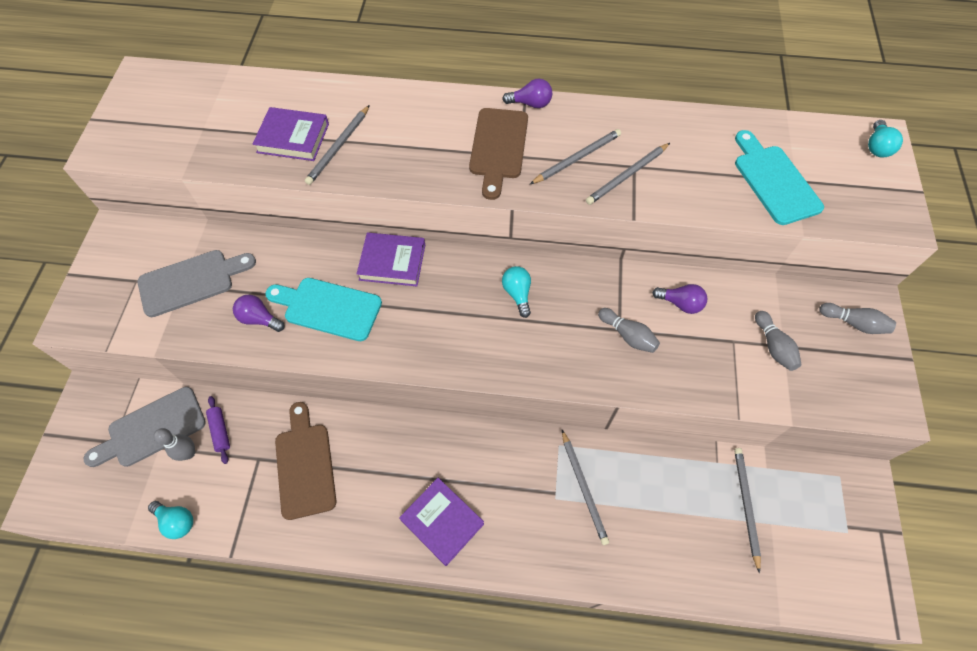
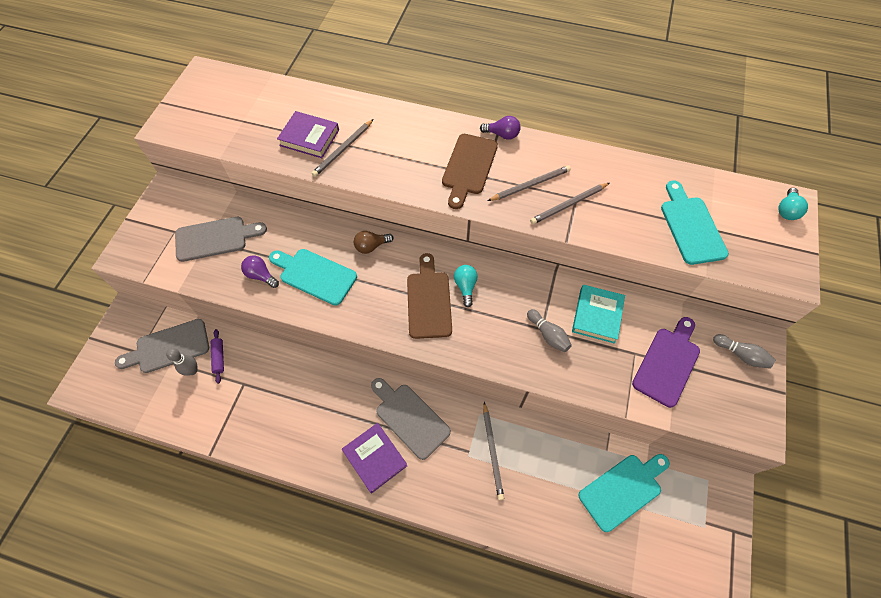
camera: 10 degrees right, 0 degrees up
(177, 521) = (174, 421): turquoise light bulb -> none
(305, 465) = (278, 395): brown cutting board -> brown cutting board (429, 301)
(392, 262) = (371, 246): purple book -> brown light bulb
(475, 464) = (410, 418): none -> grey cutting board
(680, 303) = (597, 315): purple light bulb -> turquoise book
(745, 505) = (623, 489): grey pencil -> turquoise cutting board
(773, 346) = (667, 363): grey bowling pin -> purple cutting board

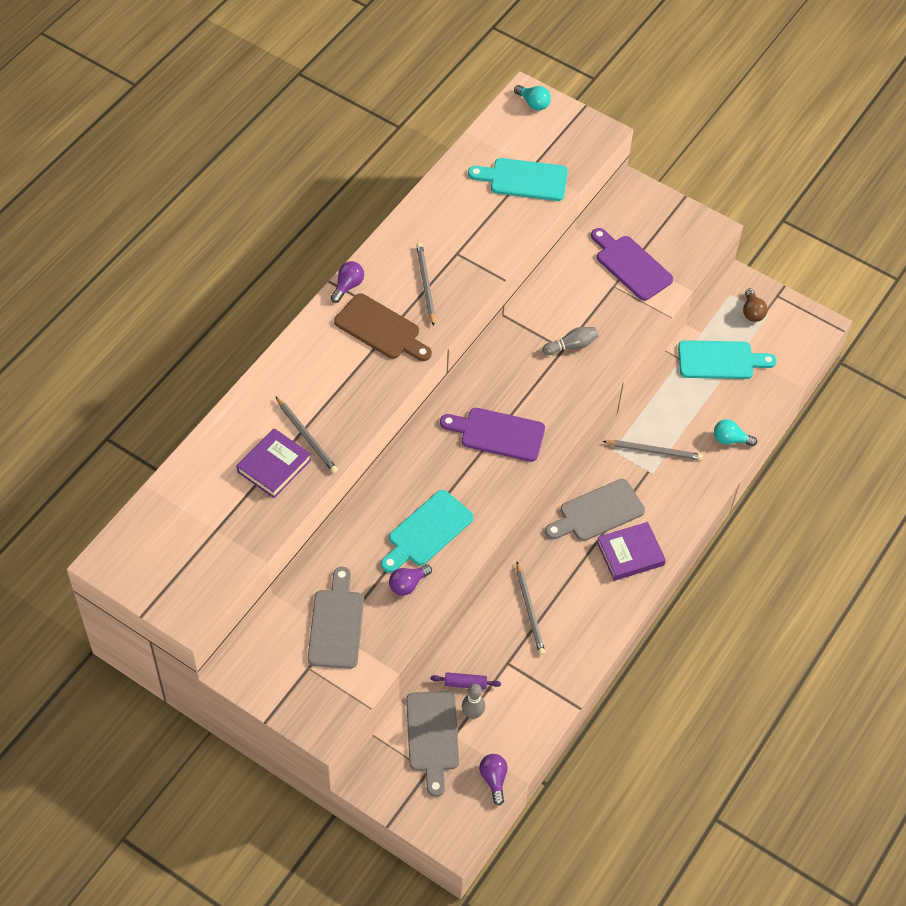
camera: 75 degrees left, 5 degrees down
(134, 403) = (494, 779): none -> purple light bulb
(371, 246) = (409, 469): brown light bulb -> brown light bulb (752, 312)
(429, 301) = (498, 434): brown cutting board -> purple cutting board
(465, 287) = (493, 397): turquoise light bulb -> turquoise light bulb (730, 439)
(568, 205) = (462, 262): grey pencil -> grey pencil (530, 610)
(597, 315) = (565, 299): turquoise book -> none
(623, 489) = (720, 360): turquoise cutting board -> turquoise cutting board turned 105 degrees clockwise
(741, 355) = (641, 209): grey bowling pin -> none

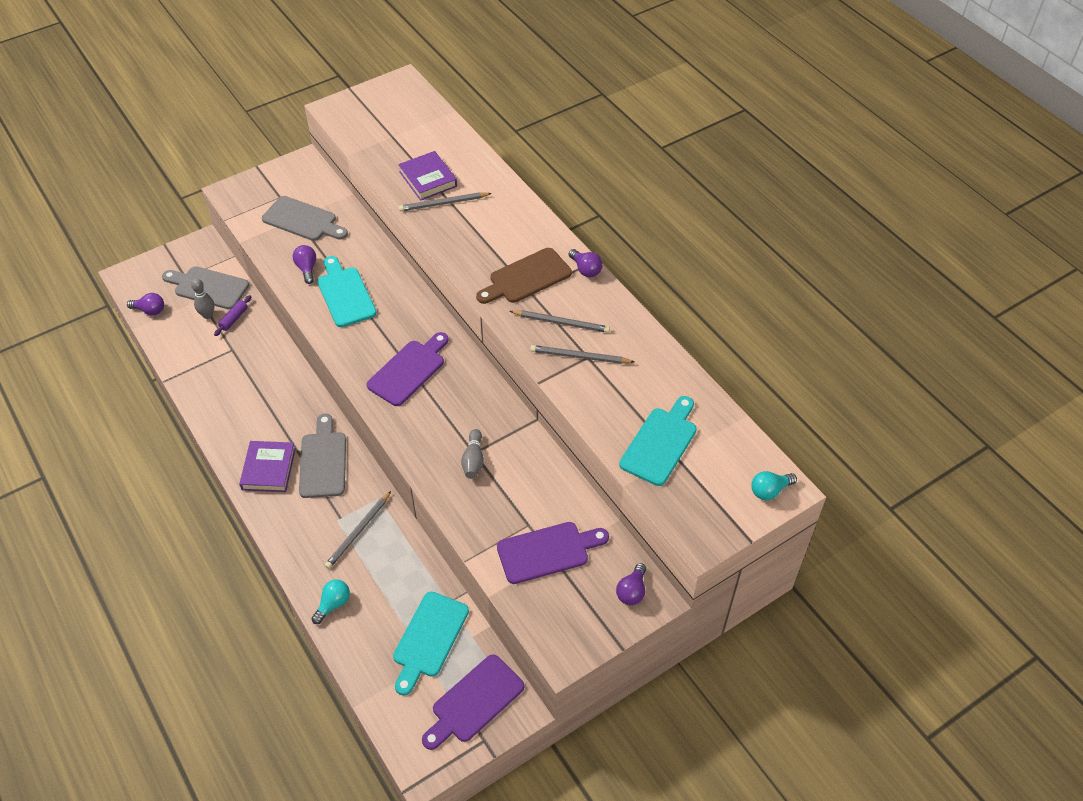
camera: 115 degrees right, 5 degrees down
(530, 610) = (265, 379): grey pencil -> grey pencil (579, 357)
(635, 203) = (632, 591): none -> purple light bulb
(752, 312) = (474, 701): brown light bulb -> purple cutting board

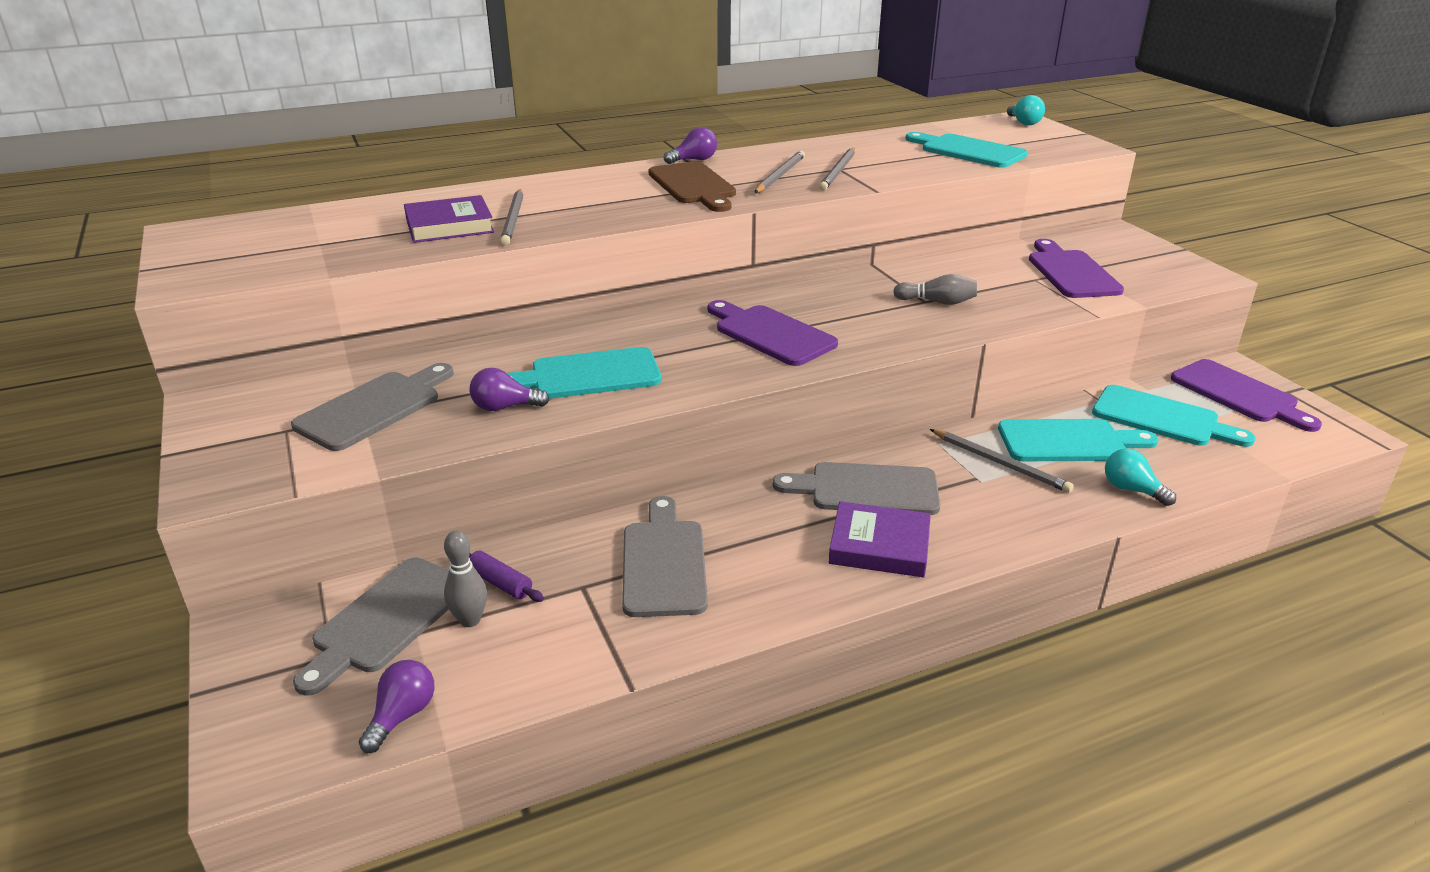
camera: 80 degrees left, 20 degrees down
(251, 378) = (664, 562): none -> grey cutting board
(389, 574) = (1068, 442): none -> turquoise cutting board
(632, 591) = (1111, 239): purple light bulb -> none

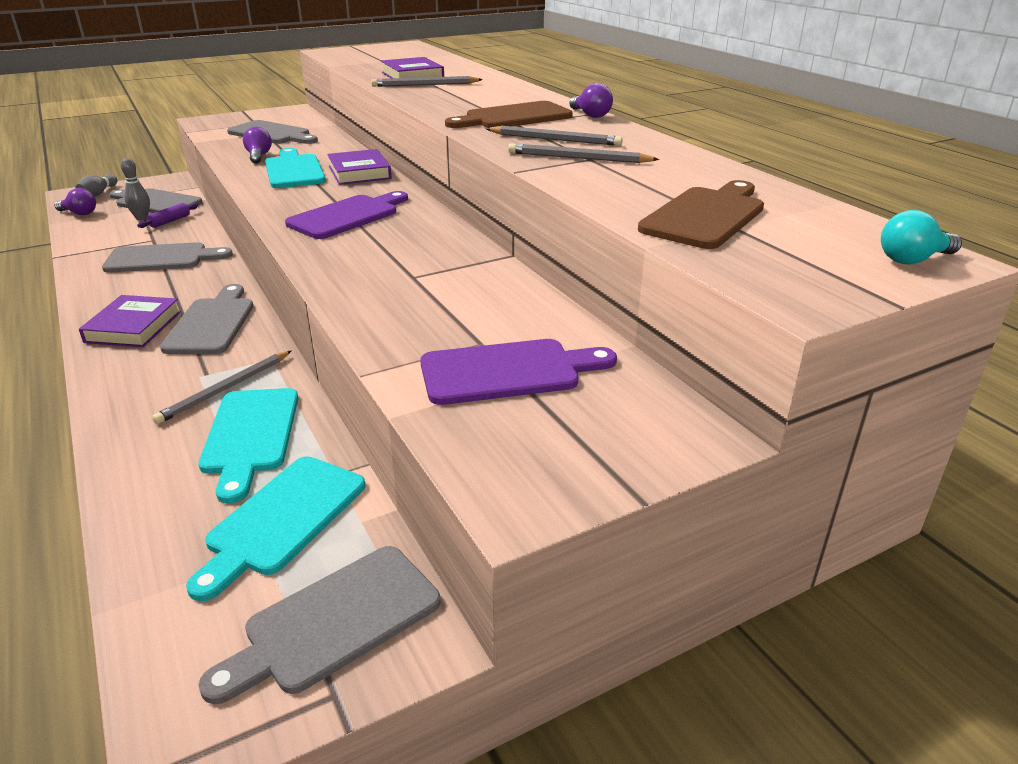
camera: 85 degrees right, 0 degrees up
(613, 333) = (359, 172): none -> purple book
(937, 302) = (410, 282): grey bowling pin -> grey bowling pin (99, 193)
(968, 151) = (706, 216): turquoise cutting board -> brown cutting board
(1131, 490) = (141, 466): turquoise light bulb -> none
(1238, 394) = (334, 621): purple cutting board -> grey cutting board

